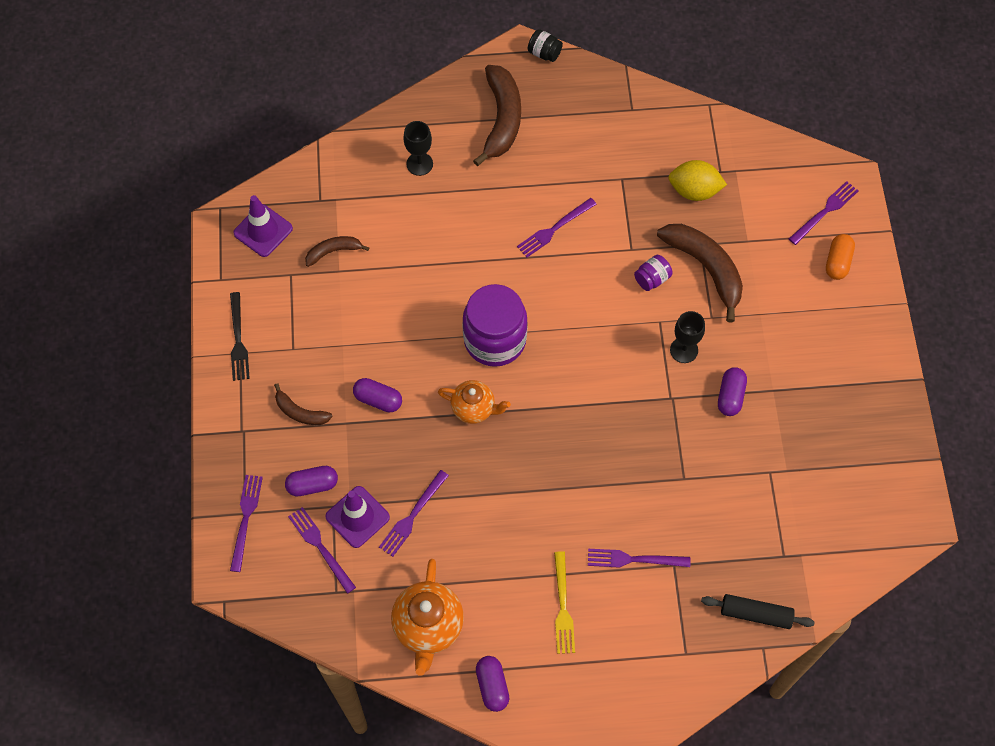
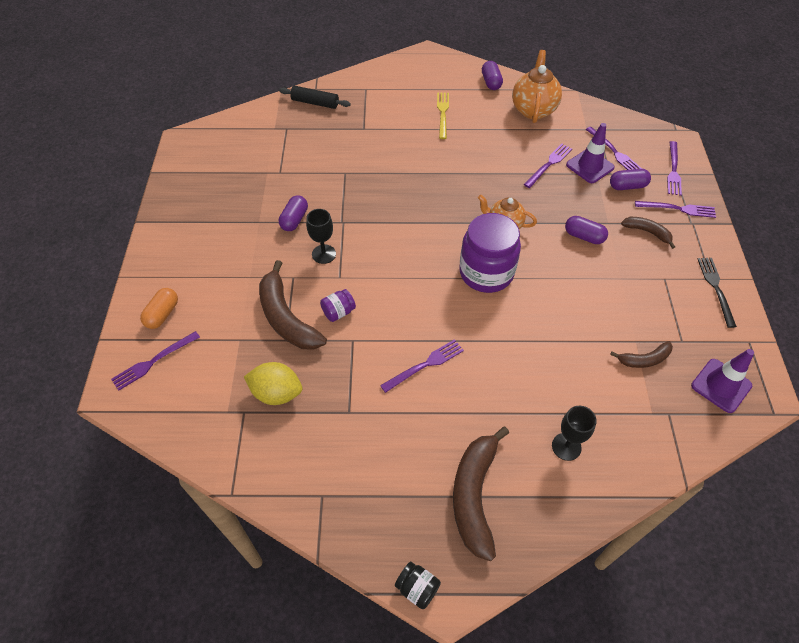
camera: 175 degrees left, 10 degrees down
(634, 559) = (390, 132): purple fork -> purple fork (678, 209)

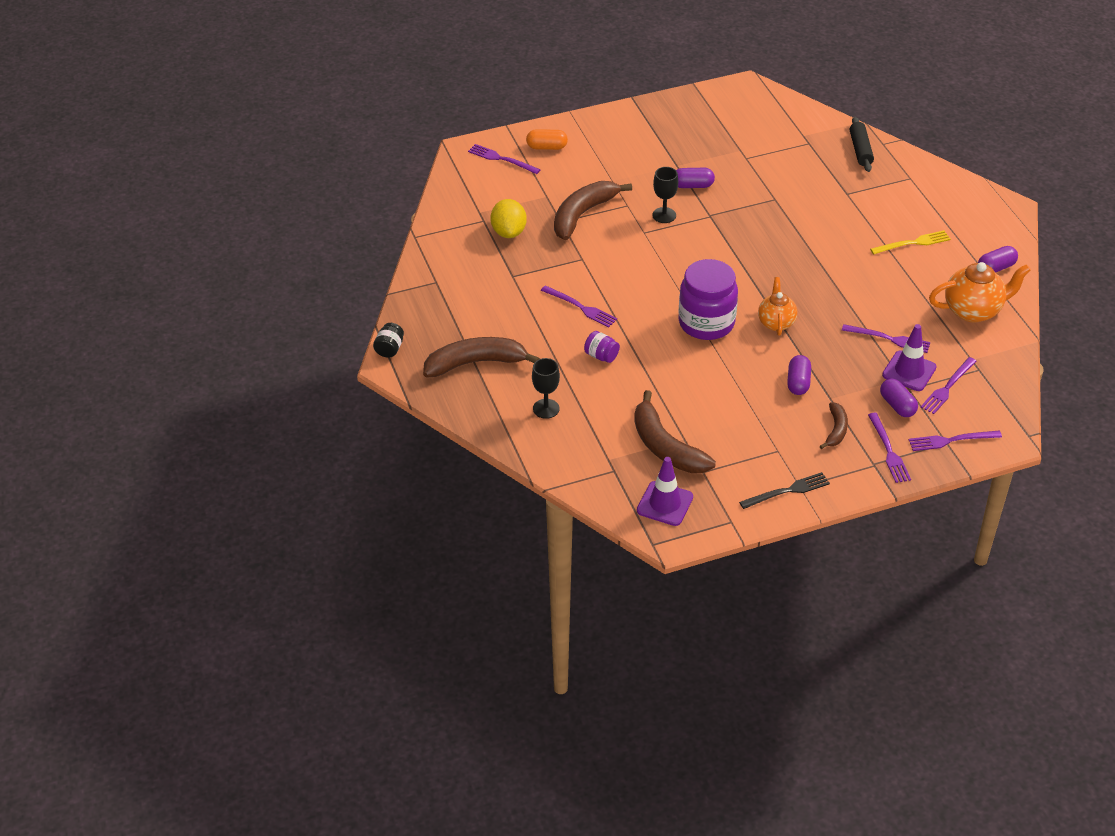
camera: 70 degrees right, 10 degrees down
(338, 312) = (606, 242): purple jar -> purple jar (601, 356)
(644, 359) = (665, 447): brown banana -> brown banana, size x1.87

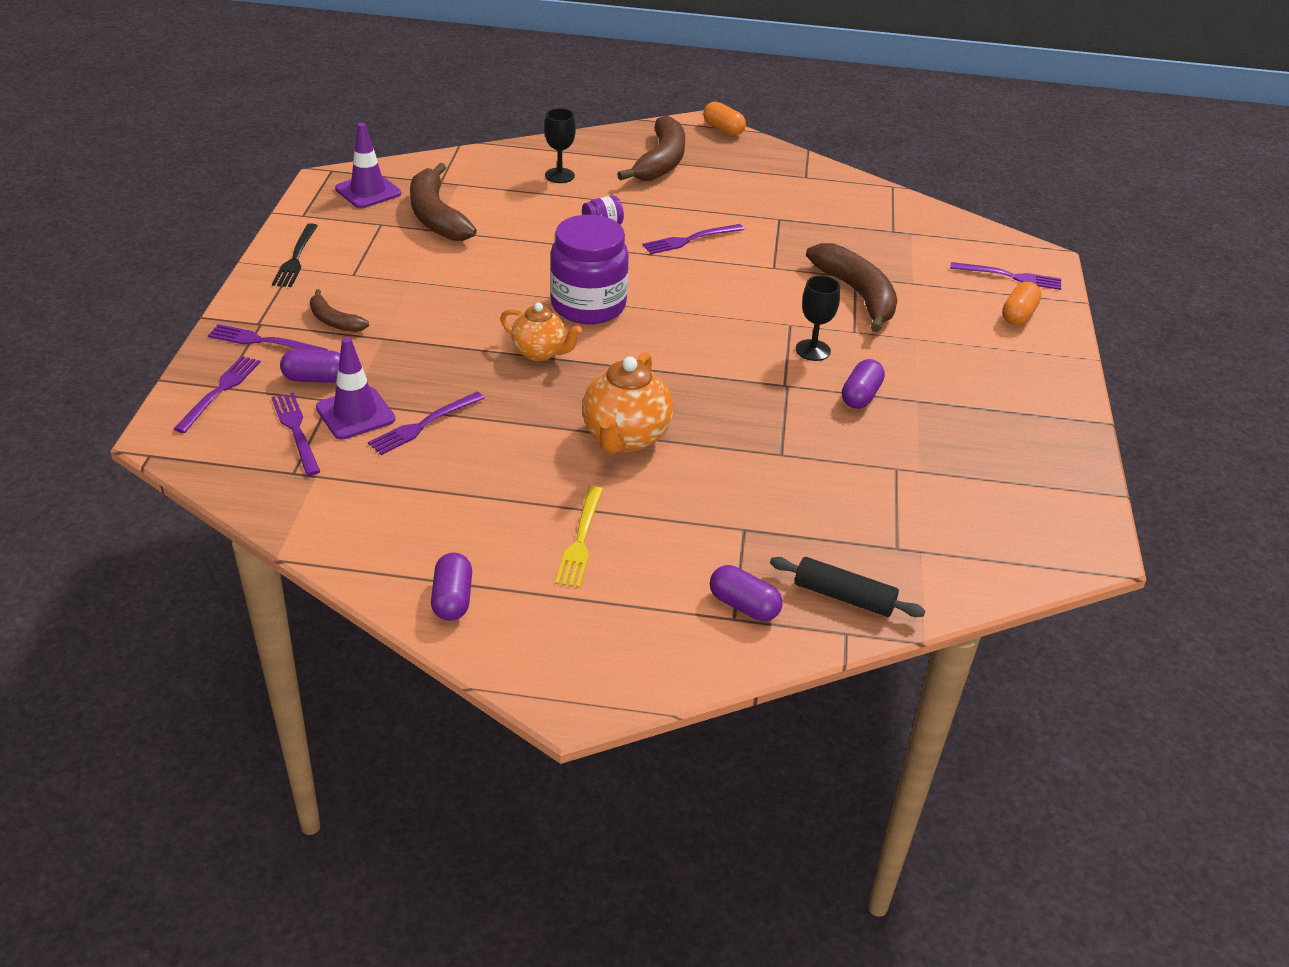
camera: 115 degrees right, 5 degrees down
(389, 349) = (723, 129): black jar -> orange capsule
(501, 159) = (1010, 276): purple fork -> purple fork turned 45 degrees clockwise
(509, 232) = (859, 239): yellow lemon -> none
(665, 447) = (436, 216): brown banana -> brown banana turned 105 degrees counterclockwise
(798, 382) = (430, 327): purple capsule -> purple capsule (744, 606)
(973, 311) = (394, 526): orange teapot -> orange teapot (625, 437)

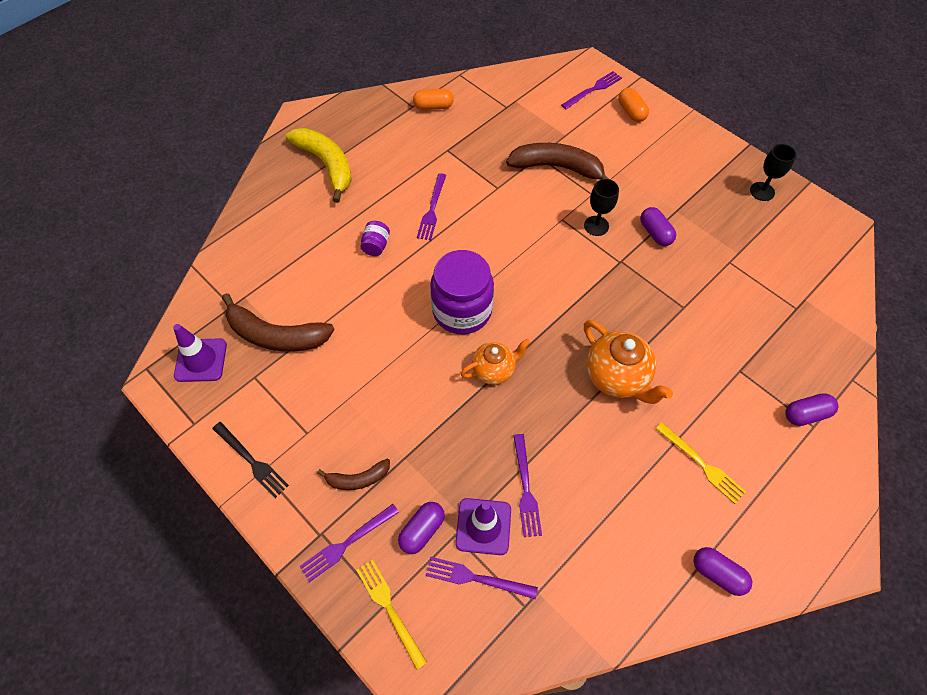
camera: 50 degrees left, 20 degrees up
(220, 391) = (389, 609): purple fork -> yellow fork
(559, 175) = (291, 230): black goblet -> black goblet (762, 191)
(661, 161) = (326, 165): brown banana -> yellow banana
(723, 129) = (318, 108): orange capsule -> orange capsule (433, 106)
(844, 597) = (823, 360): black rolling pin -> none

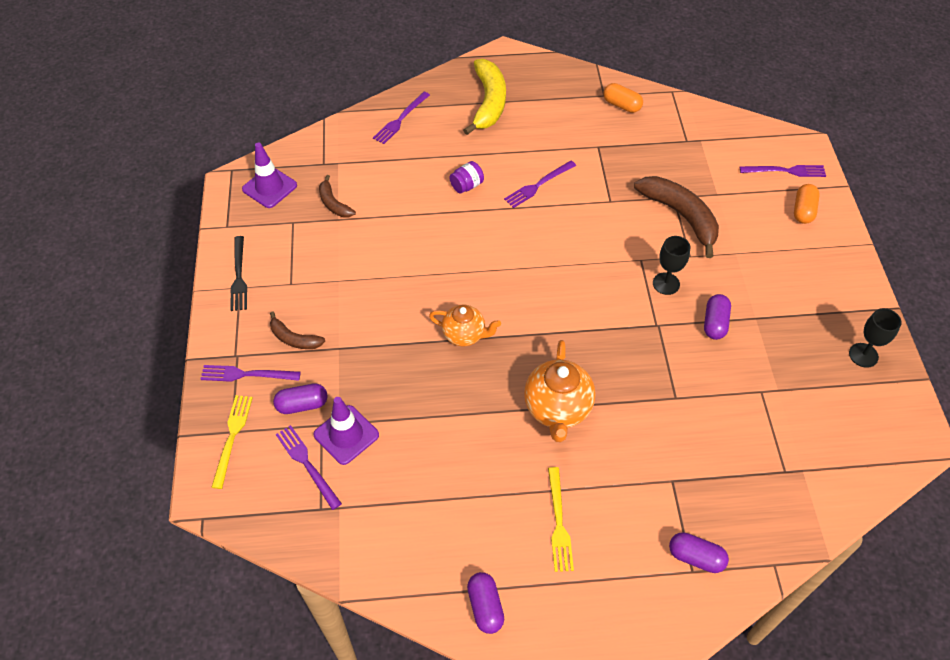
camera: 40 degrees right, 5 degrees down
(276, 335) = (334, 204): brown banana -> brown banana, size x0.53
(462, 311) = (484, 275): purple jar -> none
(525, 488) = (402, 433): purple fork -> purple fork (400, 119)

